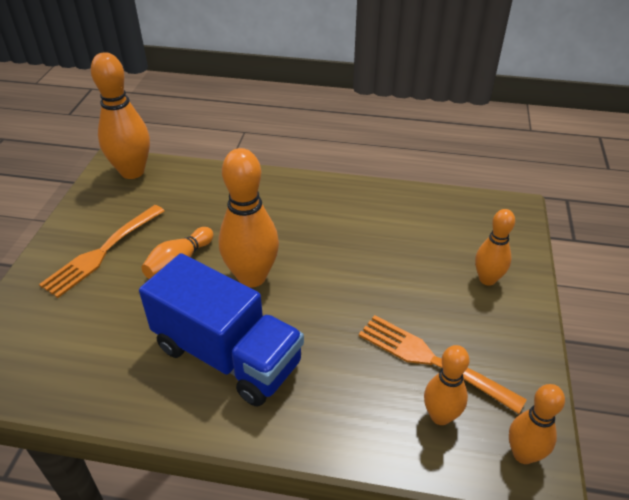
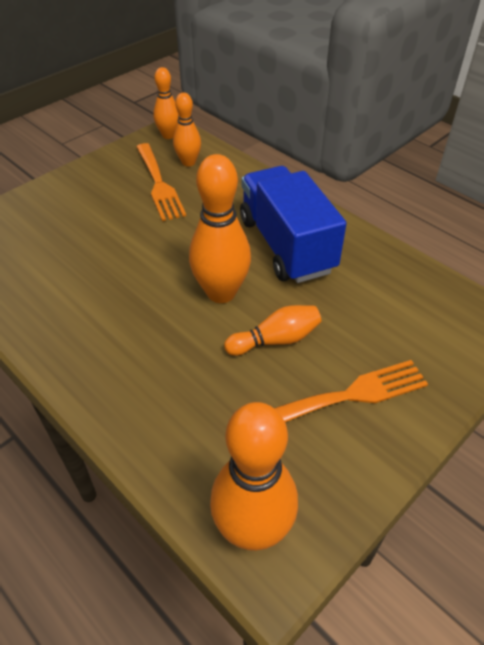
camera: 145 degrees left, 5 degrees up
(487, 279) = (56, 206): orange bowling pin -> none

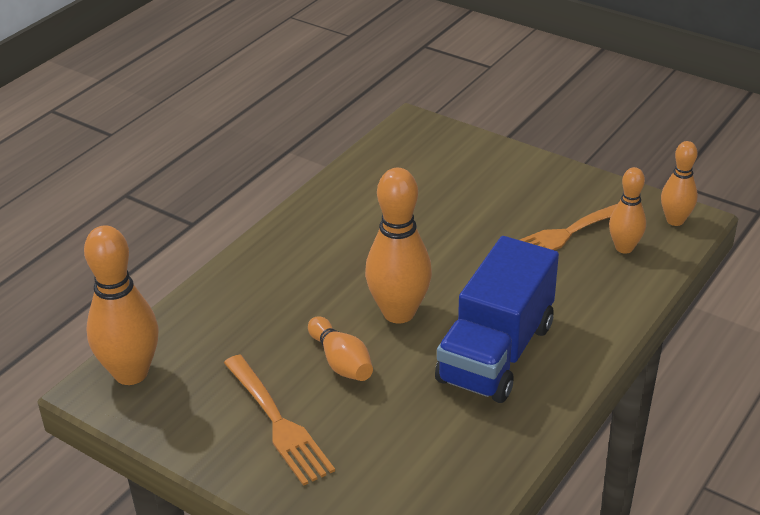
camera: 80 degrees right, 10 degrees down
(286, 245) = (496, 353): blue truck -> blue truck turned 150 degrees clockwise

